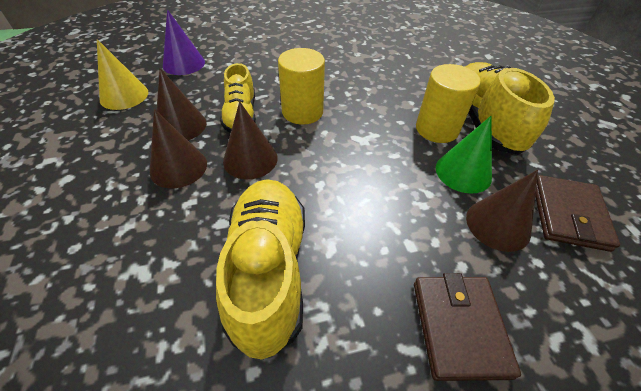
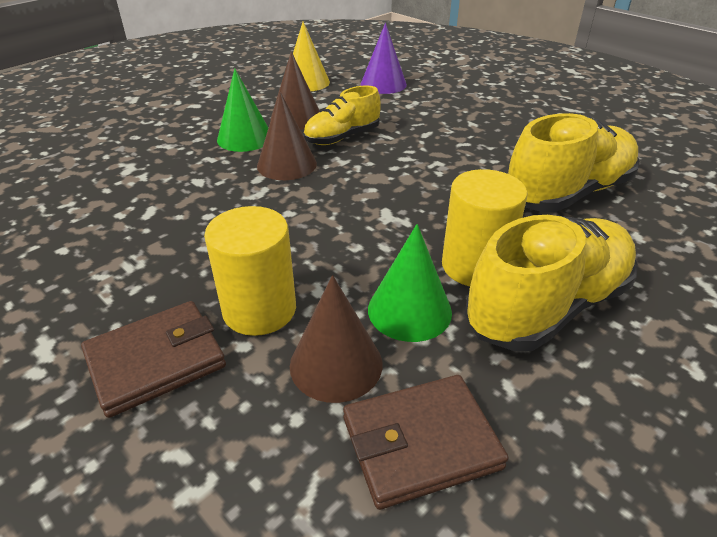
camera: 60 degrees right, 10 degrees down
(178, 167) = (245, 138): brown cone -> green cone
(268, 270) = (162, 222): yellow shoe -> yellow shoe (567, 193)
(302, 112) = (389, 165): yellow cylinder -> yellow cylinder (259, 309)

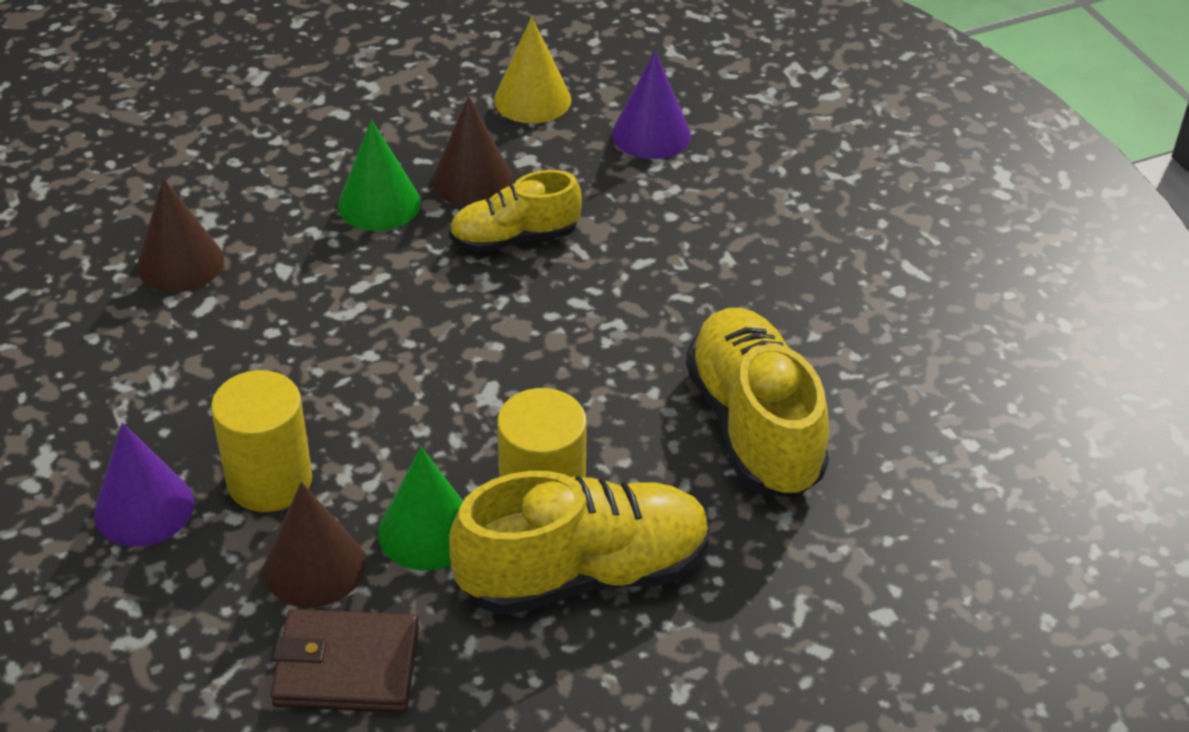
camera: 20 degrees right, 5 degrees up
(156, 361) = (144, 508): brown wallet -> purple cone
(287, 164) = (410, 271): brown cone -> brown cone (180, 263)
(567, 193) = (754, 426): yellow shoe -> yellow shoe turned 90 degrees counterclockwise

